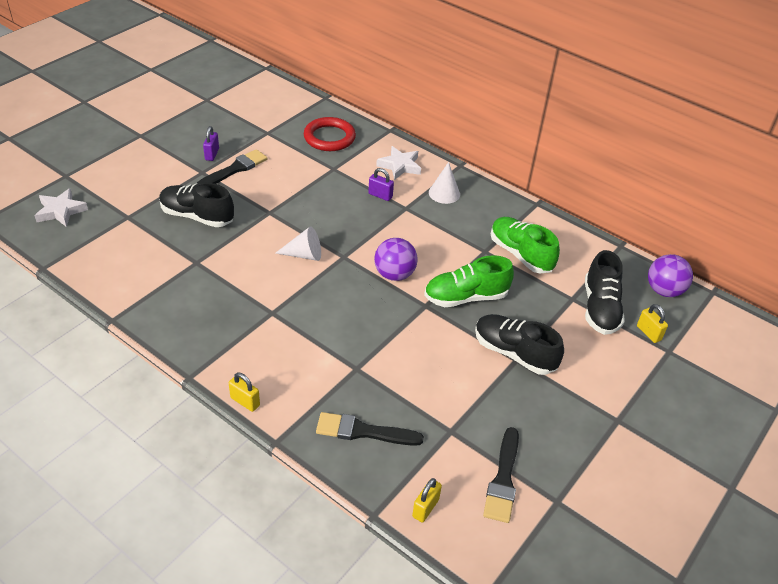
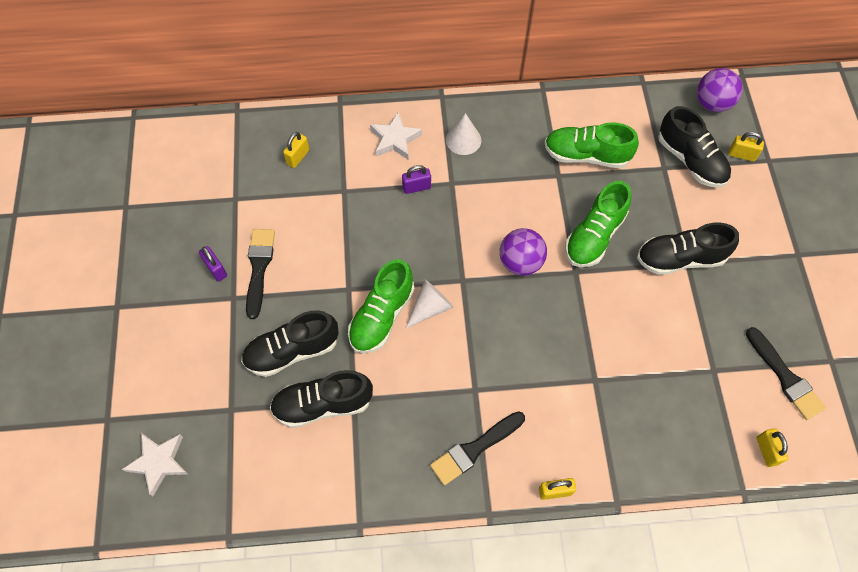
camera: 40 degrees left, 20 degrees up
(177, 251) = (323, 404): none -> black shoe
(270, 238) = (382, 316): none -> green shoe
(329, 137) = (298, 157): red ring -> yellow padlock
(363, 431) = (661, 431): black brush -> black brush (474, 449)

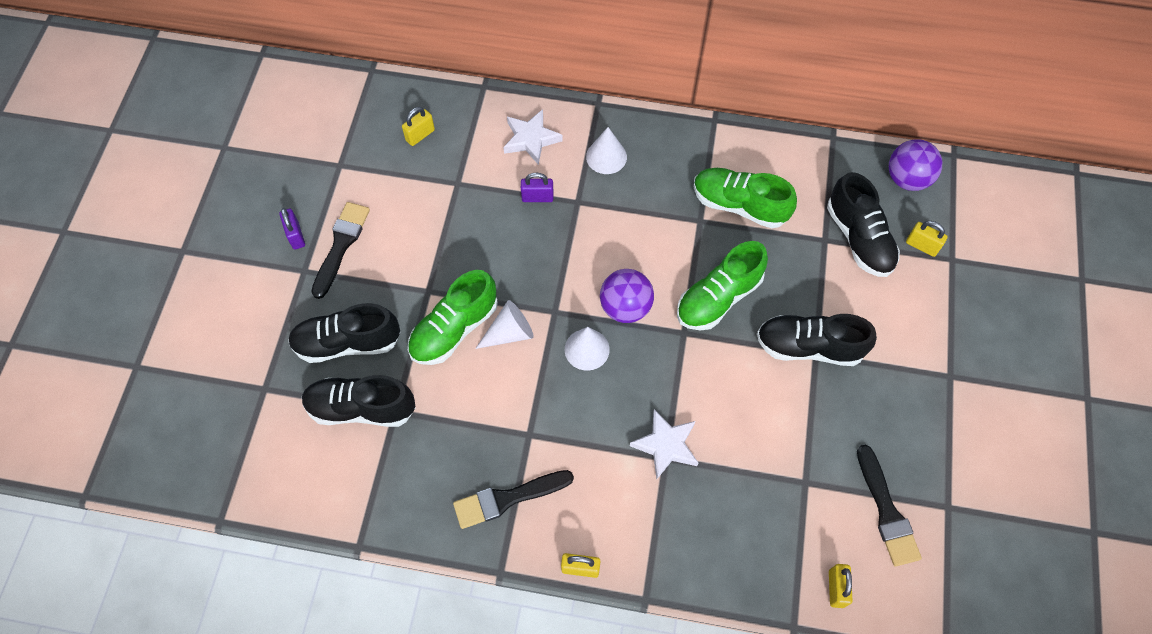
camera: 15 degrees right, 0 degrees up
(159, 462) = (174, 424): white star -> white star (666, 445)
(500, 305) = (587, 349): none -> white cone

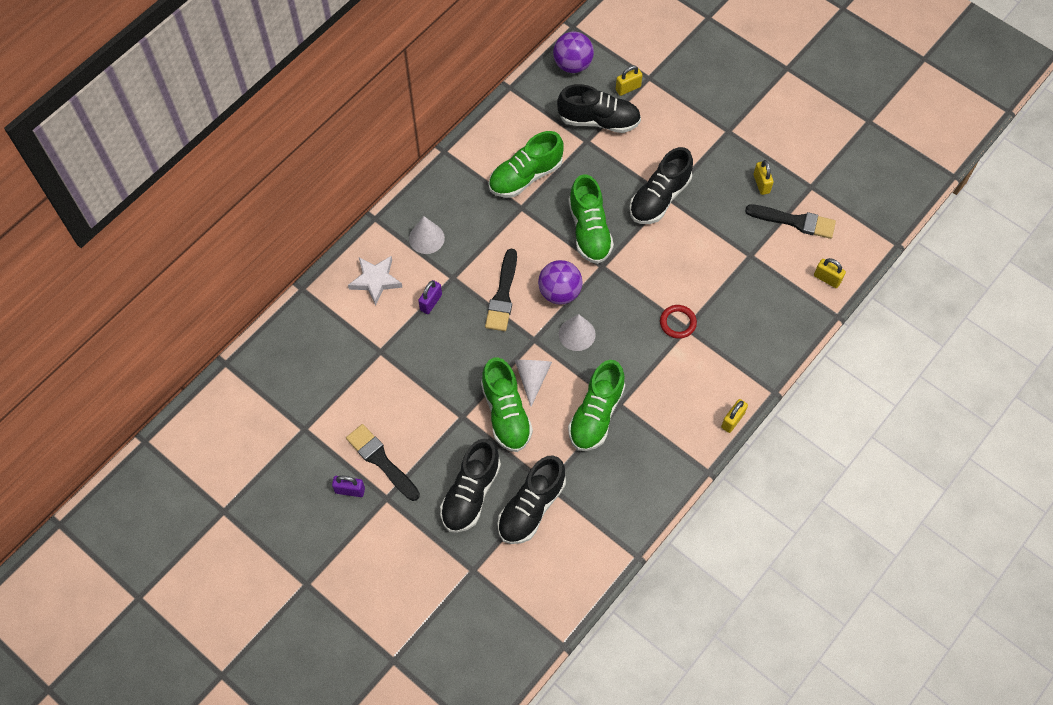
camera: 60 degrees left, 0 degrees up
(420, 135) = (316, 356): yellow padlock -> yellow padlock (761, 184)
(503, 417) = (596, 414): none -> green shoe
(507, 499) = (658, 441): black brush -> black brush (503, 295)
(666, 445) = (677, 323): white star -> red ring

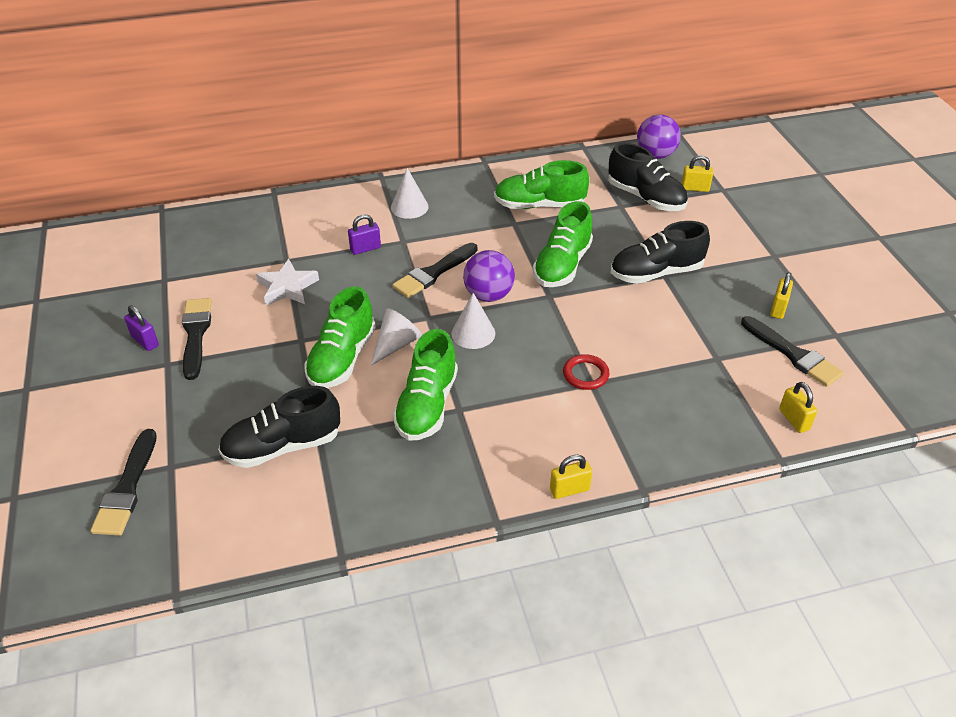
camera: 35 degrees right, 20 degrees down
(375, 280) = (336, 214): white star -> white star (287, 287)
(461, 604) = (127, 488): none -> black brush
(471, 493) = (241, 402): black shoe -> none
(596, 414) = (427, 405): green shoe -> green shoe turned 45 degrees counterclockwise

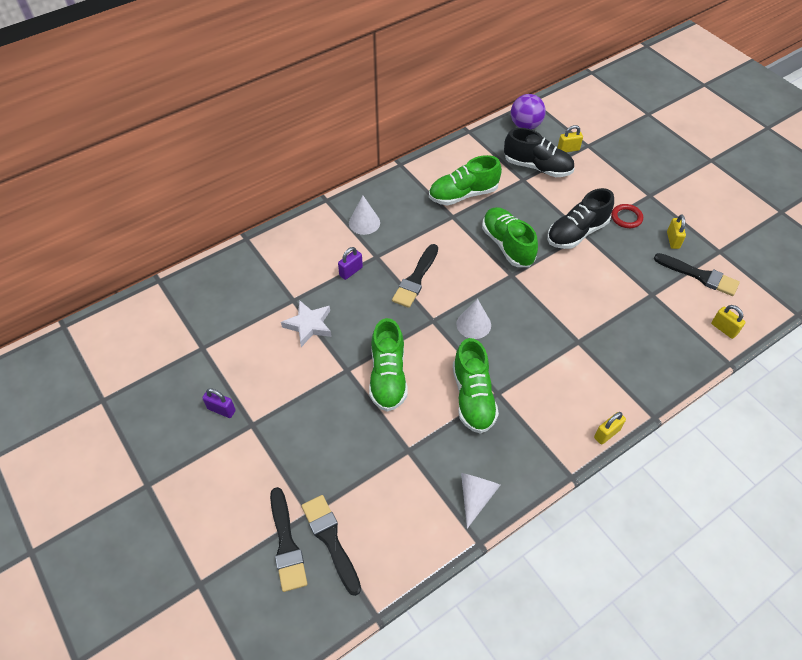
camera: 20 degrees left, 10 degrees up
(196, 334) = (259, 390): black brush -> black brush (330, 540)
(283, 446) = (386, 467): black shoe -> none
(396, 344) = (422, 352): white cone -> white cone (476, 496)
(488, 295) = (467, 287): purple ball -> none
(562, 265) = (507, 245): green shoe -> green shoe turned 150 degrees clockwise
(585, 374) = (571, 335): red ring -> red ring (626, 218)

